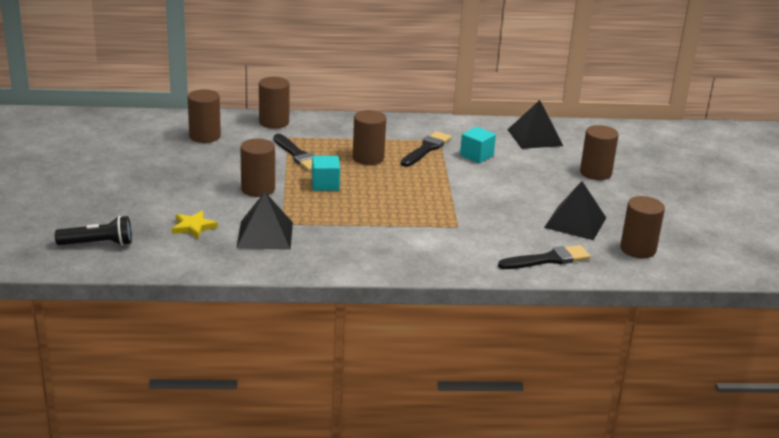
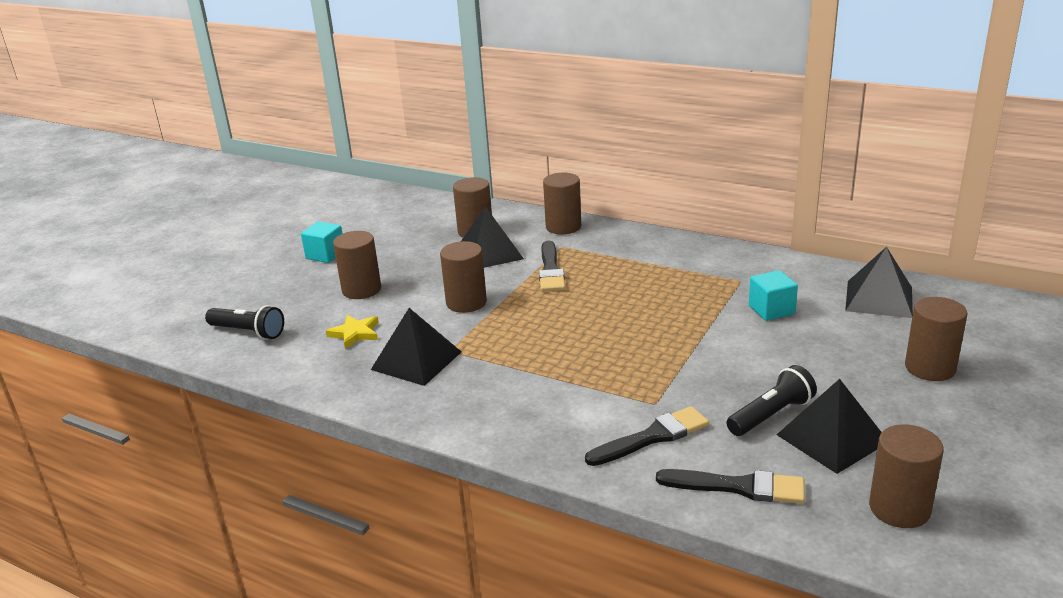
camera: 35 degrees right, 0 degrees up
(235, 151) = (489, 253): none -> black pyramid
(325, 185) = (545, 312): turquoise cube -> turquoise cube (325, 255)
(368, 158) = (628, 287): brown cylinder -> brown cylinder (361, 290)
(426, 149) = (712, 289): black brush -> black brush (652, 437)
(531, 217) = (771, 415): none -> black flashlight

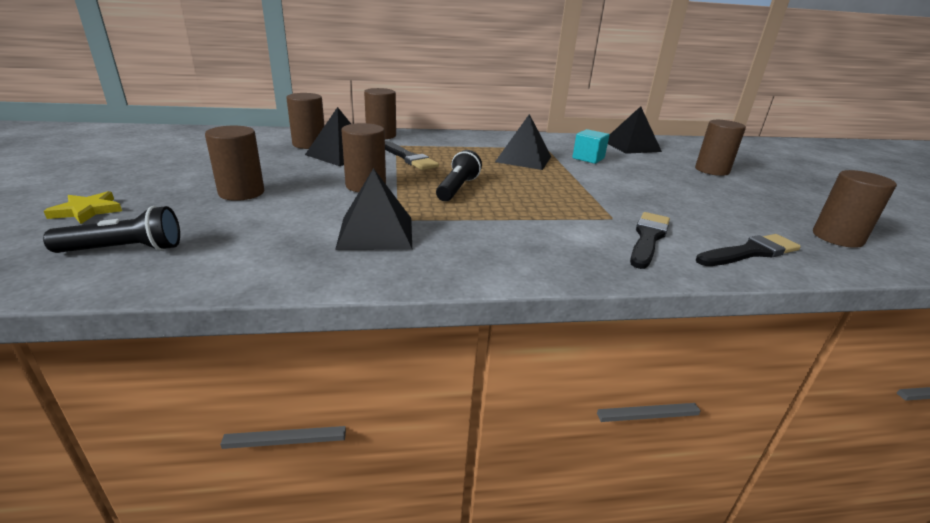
camera: 40 degrees left, 0 degrees up
(325, 255) = (163, 174): turquoise cube -> none
(355, 333) = (277, 225): yellow star -> yellow star (87, 211)
(771, 415) = (687, 208): black flashlight -> black flashlight (457, 188)
(832, 438) = (738, 212): black pyramid -> black pyramid (523, 159)

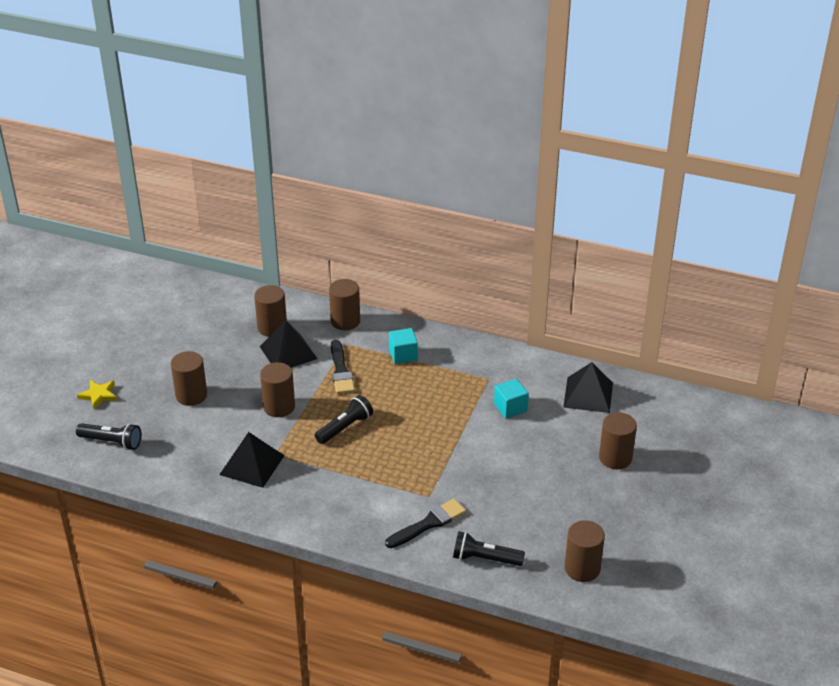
camera: 30 degrees right, 10 degrees up
(457, 145) = (403, 355): none -> turquoise cube
(523, 159) = (444, 395): black pyramid -> none
(750, 252) = (485, 559): black brush -> black flashlight

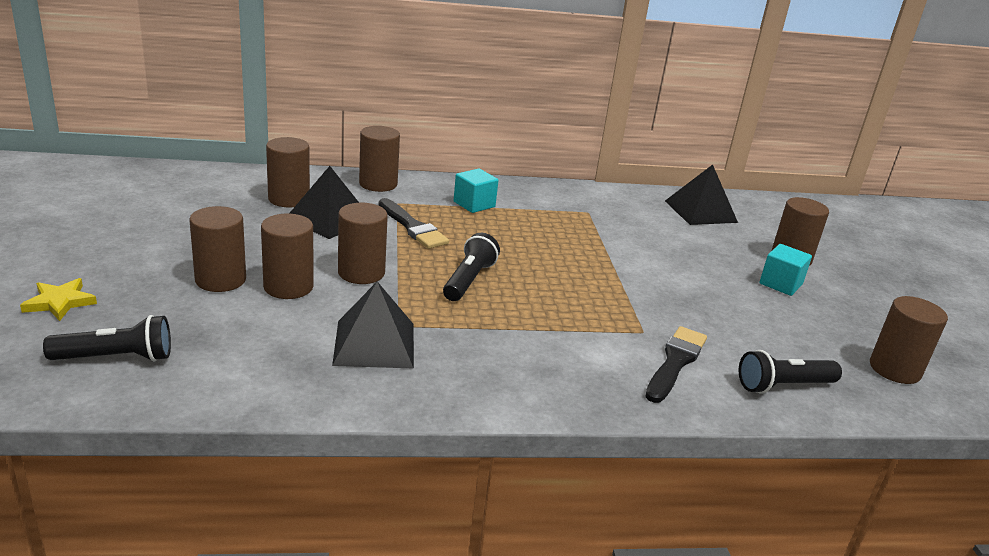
camera: 30 degrees left, 10 degrees down
(228, 409) = (288, 287): none -> brown cylinder
(510, 408) = (638, 233): turquoise cube -> turquoise cube (780, 284)

